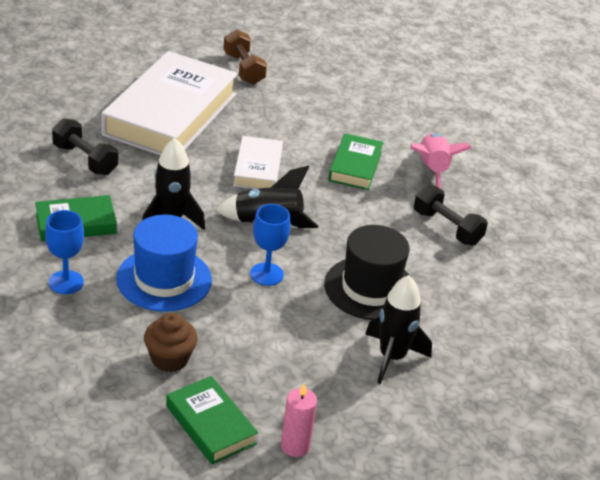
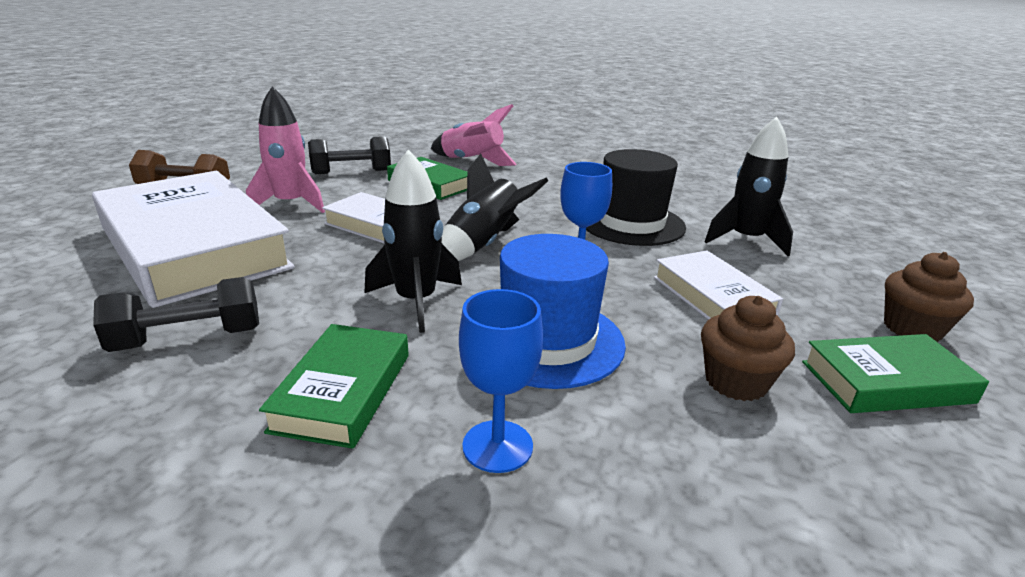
camera: 60 degrees left, 10 degrees down
(259, 120) = (290, 204): none -> pink rocket
(270, 343) = (712, 297): none -> white book
(295, 446) = (912, 328): pink candle -> brown cupcake
(447, 228) = (558, 175): black dumbbell -> black dumbbell (351, 172)

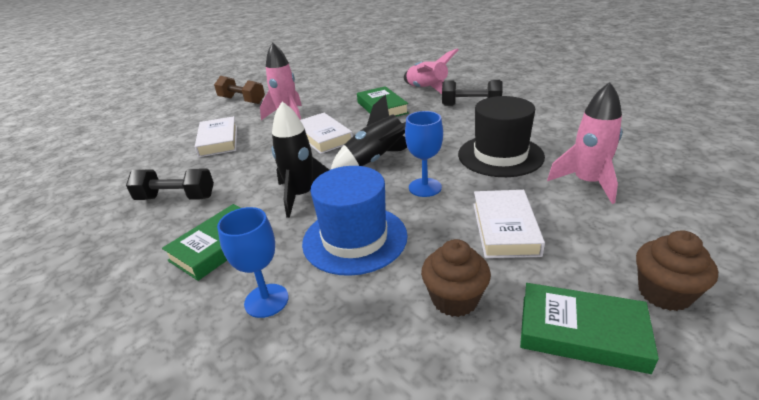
camera: 30 degrees right, 5 degrees up
(194, 247) = (218, 141): white book -> white book, size x0.49
(351, 172) = (341, 94): black dumbbell -> black dumbbell (471, 105)
(746, 240) = (587, 183): black rocket -> pink rocket

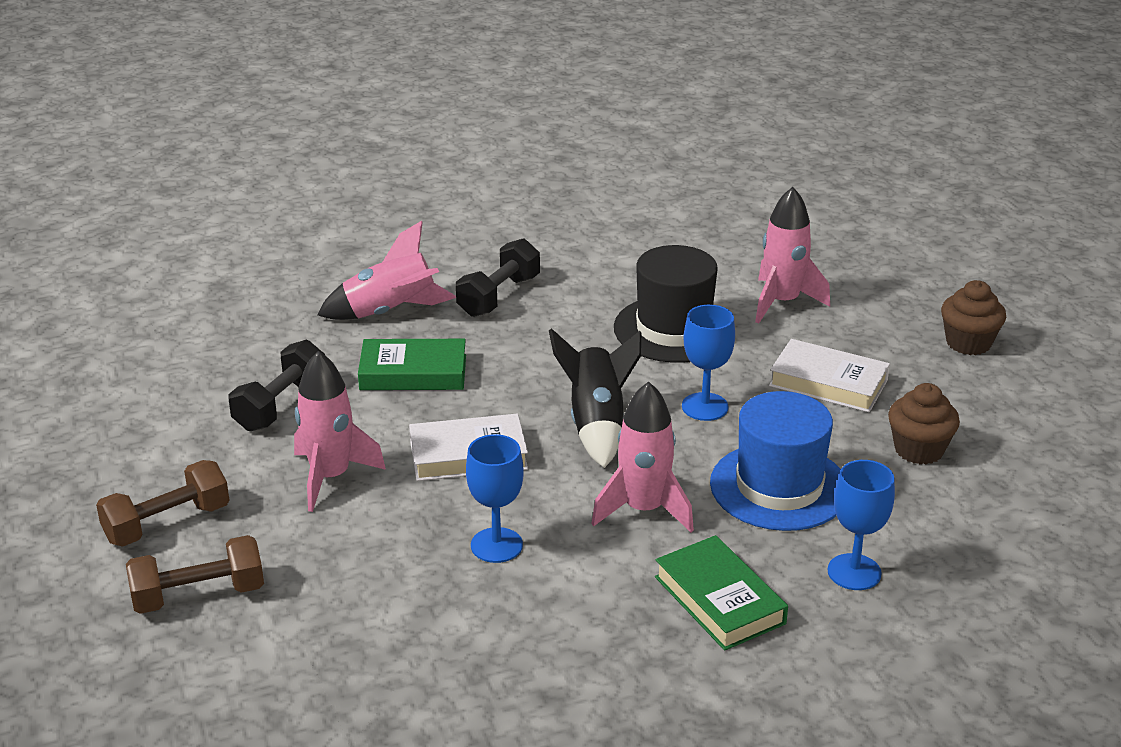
camera: 70 degrees left, 0 degrees up
(176, 198) = (547, 638): black dumbbell -> black dumbbell (281, 405)
(197, 118) = (198, 595): none -> brown dumbbell
(218, 141) = (358, 574): white book -> none
(251, 164) = (496, 545): none -> blue goblet
(301, 195) = (643, 510): black rocket -> pink rocket
(581, 332) = (991, 400): green book -> none

